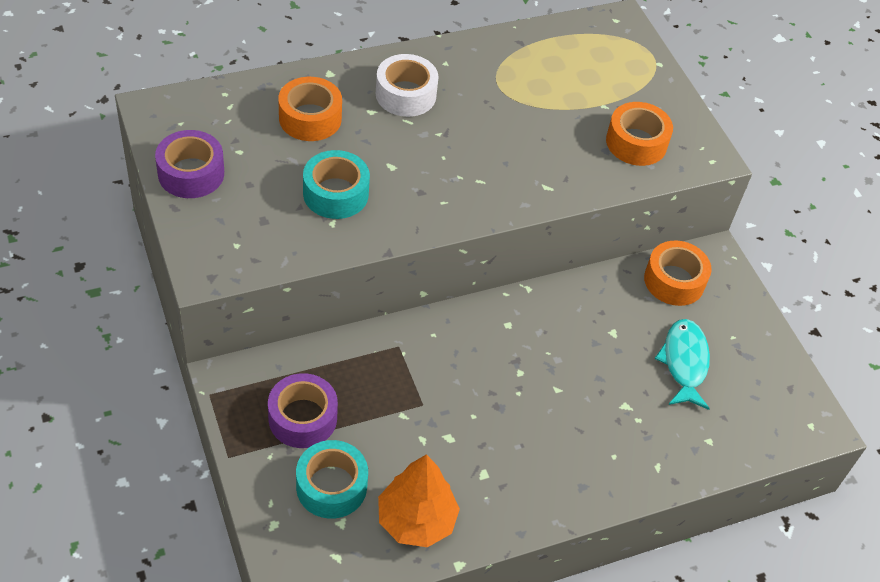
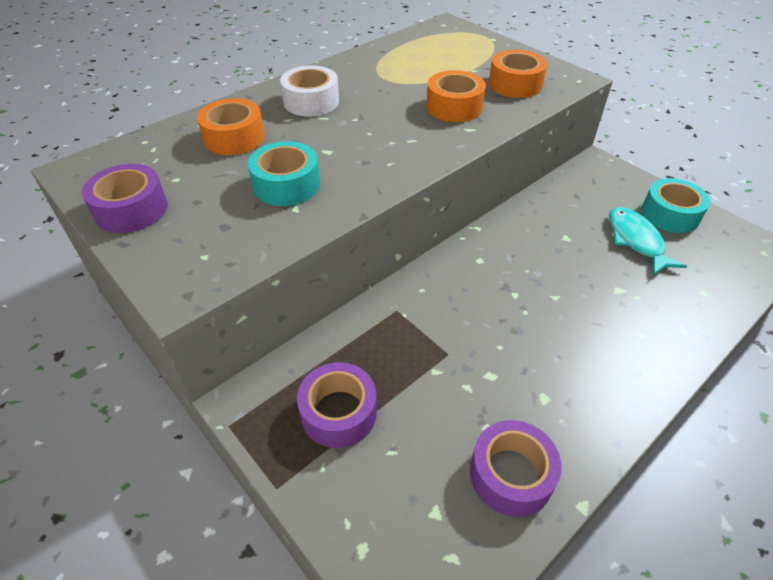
camera: 15 degrees left, 5 degrees down
(331, 486) = (404, 474): turquoise tape -> turquoise tape (670, 214)
(416, 520) = (511, 475): orange tree -> purple tape
(674, 281) = (582, 187): orange tape -> orange tape (454, 107)

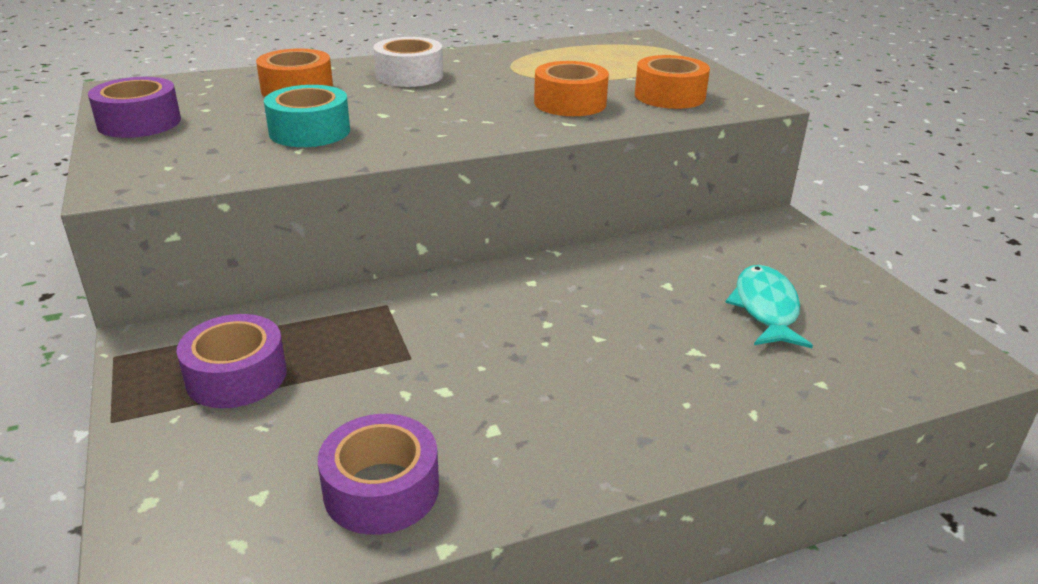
camera: 20 degrees right, 15 degrees down
(670, 214) = (842, 293): turquoise tape -> none

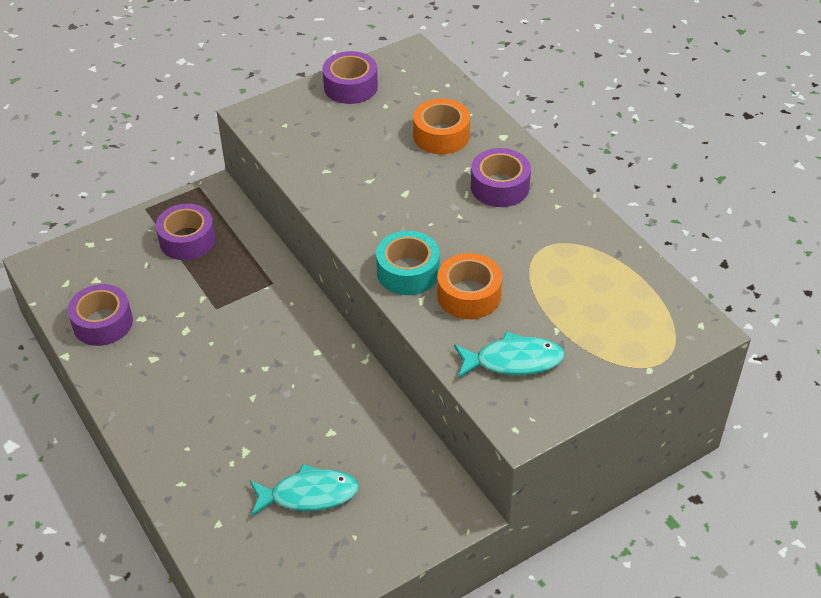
camera: 80 degrees right, 15 degrees up
(310, 131) = (359, 166): turquoise tape -> turquoise tape (408, 272)
(409, 75) = (500, 187): white tape -> purple tape
(669, 96) = (513, 361): orange tape -> turquoise fish

